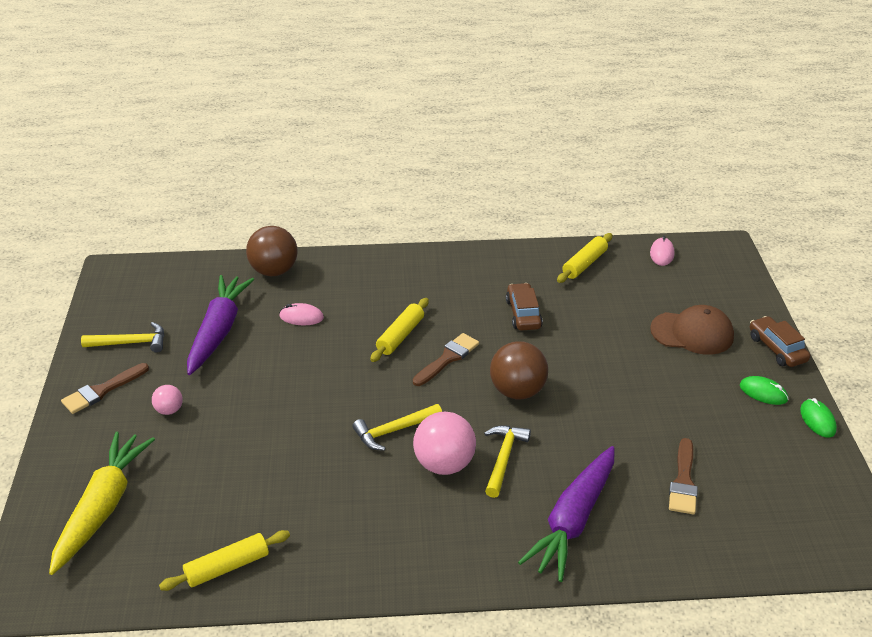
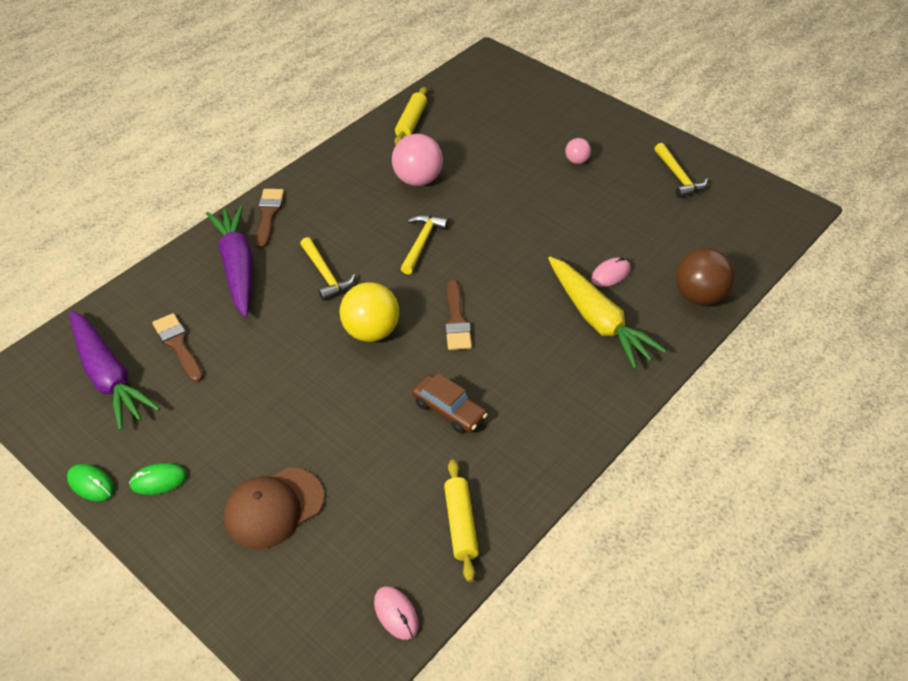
camera: 135 degrees right, 10 degrees up
(102, 390) = (635, 143): brown brush -> brown brush (268, 215)
(103, 507) = (518, 102): yellow carrot -> yellow carrot (597, 320)
(131, 343) = (679, 177): yellow hammer -> yellow hammer turned 60 degrees counterclockwise
(219, 331) = (644, 223): purple carrot -> purple carrot (108, 377)
(400, 336) = (517, 313): yellow rolling pin -> none
(444, 464) = (361, 245): pink ball -> pink ball (418, 179)
(517, 391) = (371, 331): brown ball -> yellow ball
(777, 349) = (173, 552): brown car -> none

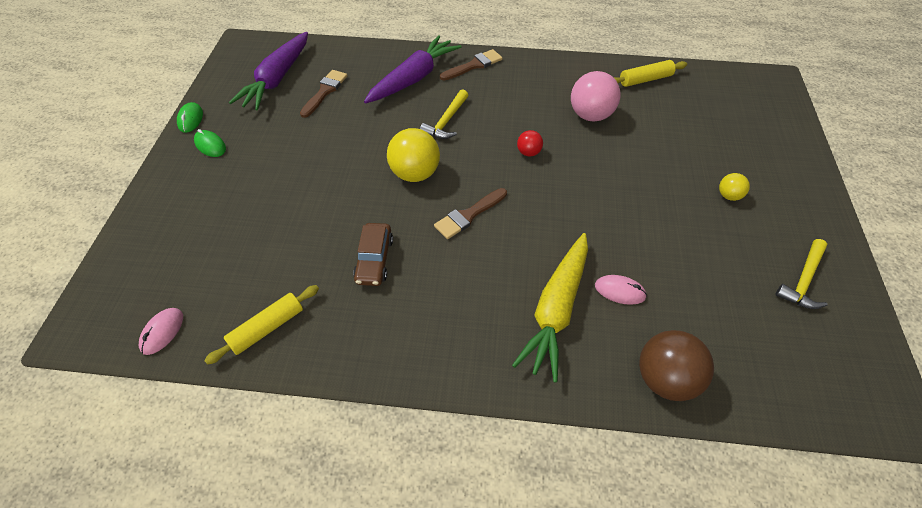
camera: 55 degrees right, 5 degrees up
(273, 508) = (220, 211): brown cap -> none
(422, 242) = (528, 152): yellow hammer -> red ball
(577, 161) = (728, 196): pink ball -> yellow ball

